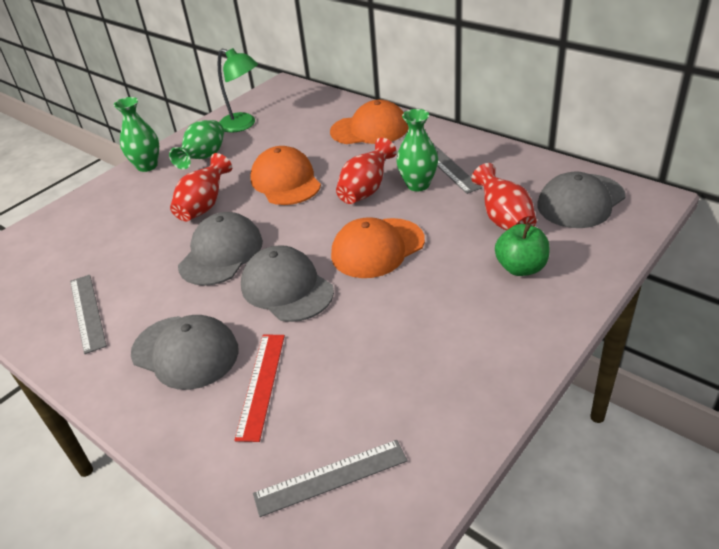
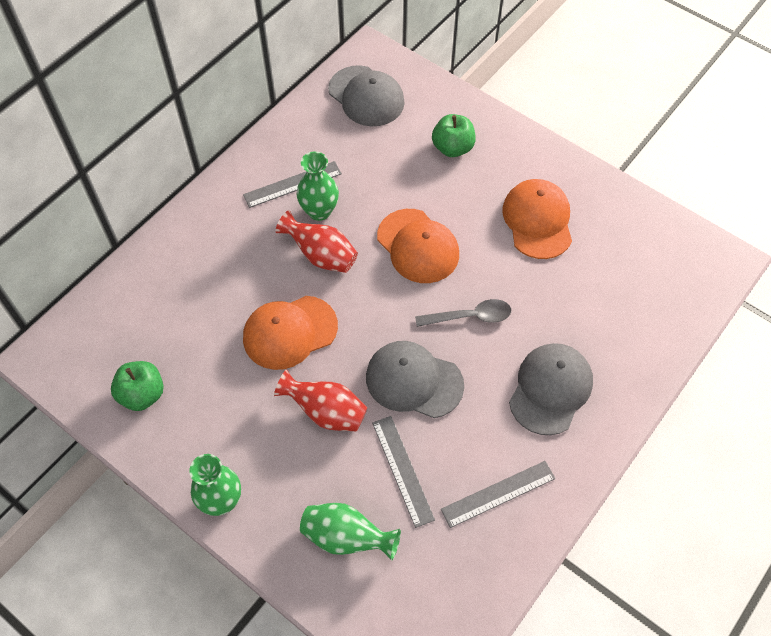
camera: 95 degrees left, 20 degrees up
(204, 158) = (218, 431): green vase -> green vase (346, 537)
(243, 125) = (142, 394): green lamp -> green apple
(261, 384) = (584, 325): red ruler -> none
(286, 288) = (470, 316): grey cap -> grey spoon
(331, 477) = (662, 274): grey ruler -> grey ruler (402, 470)
(370, 129) = (195, 252): orange cap -> orange cap (537, 220)
(504, 219) = (386, 151): red vase -> none

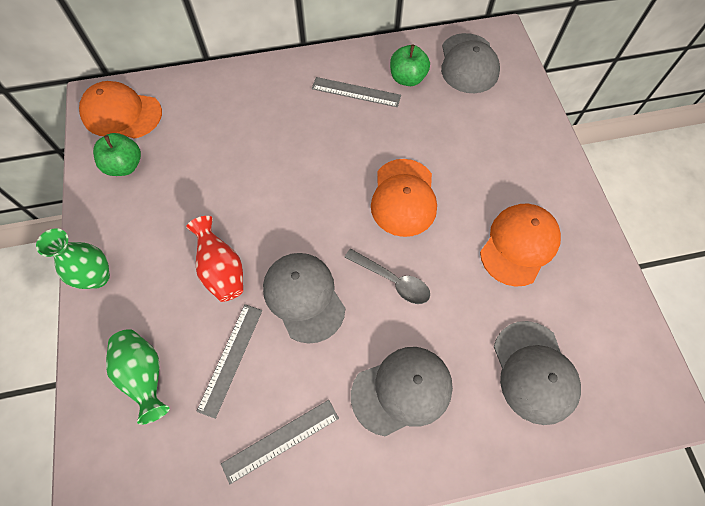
camera: 40 degrees right, 5 degrees up
(289, 332) = (254, 194): orange cap -> orange cap (121, 113)
(319, 211) = (356, 123): green vase -> none
(321, 255) = (327, 155): red vase -> none
(452, 148) = (500, 142): green apple -> green apple (407, 78)
(498, 494) = (281, 440): grey ruler -> grey ruler turned 45 degrees counterclockwise
(627, 305) = (534, 372): none -> grey cap

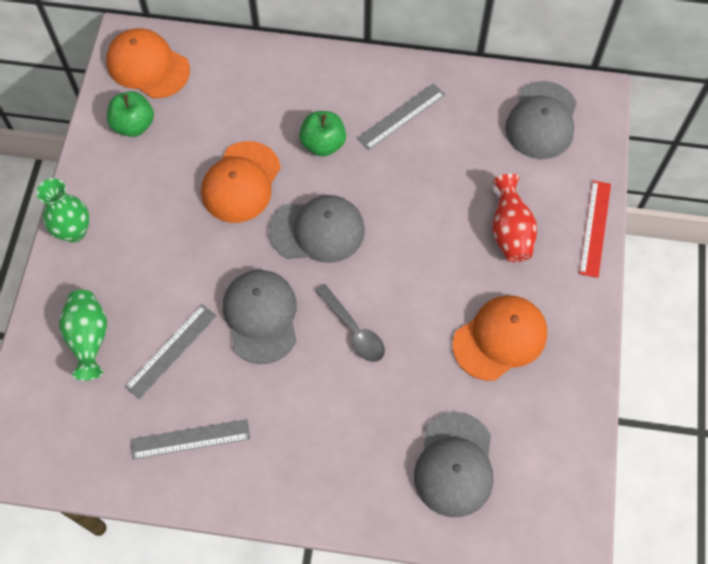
camera: 20 degrees right, 0 degrees up
(222, 270) = (192, 264): red vase -> red vase (510, 232)
(356, 92) = (401, 116): grey ruler -> grey ruler turned 75 degrees counterclockwise
(402, 390) = (319, 436): grey cap -> grey cap (317, 230)
(403, 198) = (402, 250): orange cap -> orange cap (241, 182)
(407, 78) = (464, 117): green apple -> green apple (323, 144)
(549, 131) = (595, 228): none -> red ruler

